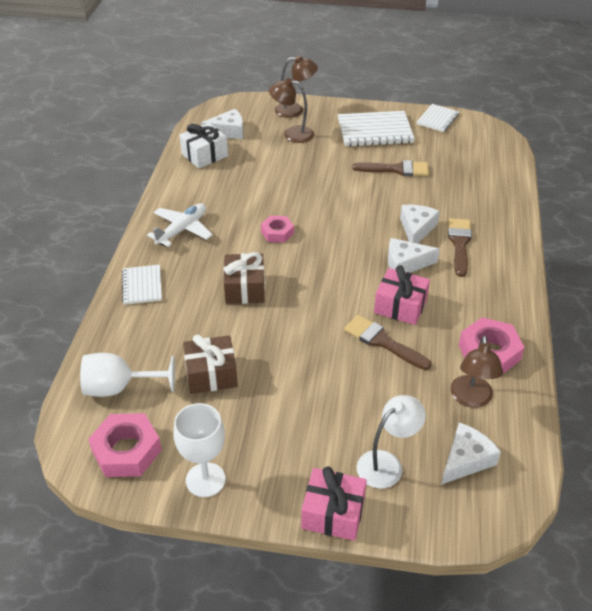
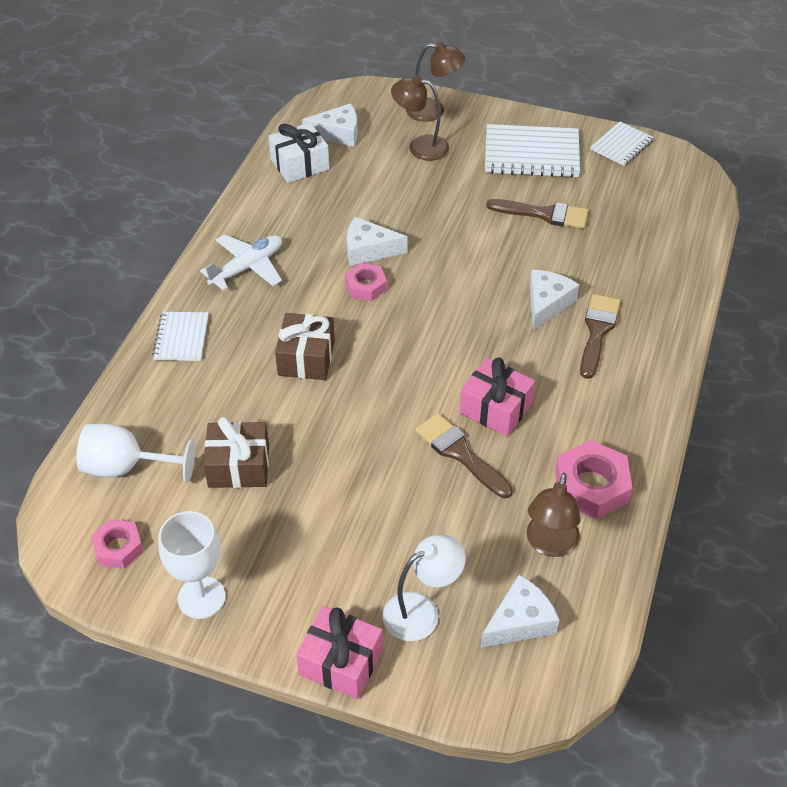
camera: 10 degrees right, 5 degrees up
(126, 451) = (118, 548): pink nut -> pink nut, size x0.62
(405, 264) = (519, 350): white cheese -> white cheese (368, 250)

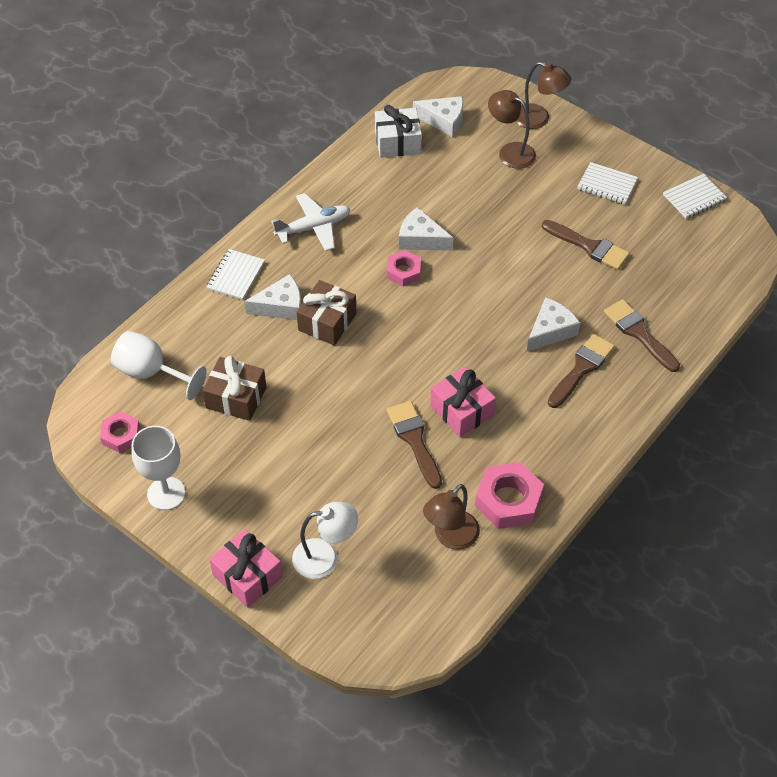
camera: 20 degrees right, 5 degrees up
(520, 621) = (397, 590): white cheese -> white cheese (281, 306)
(531, 153) = (607, 184): white notebook -> white notebook, size x0.58
(636, 282) = (639, 333): none -> brown brush

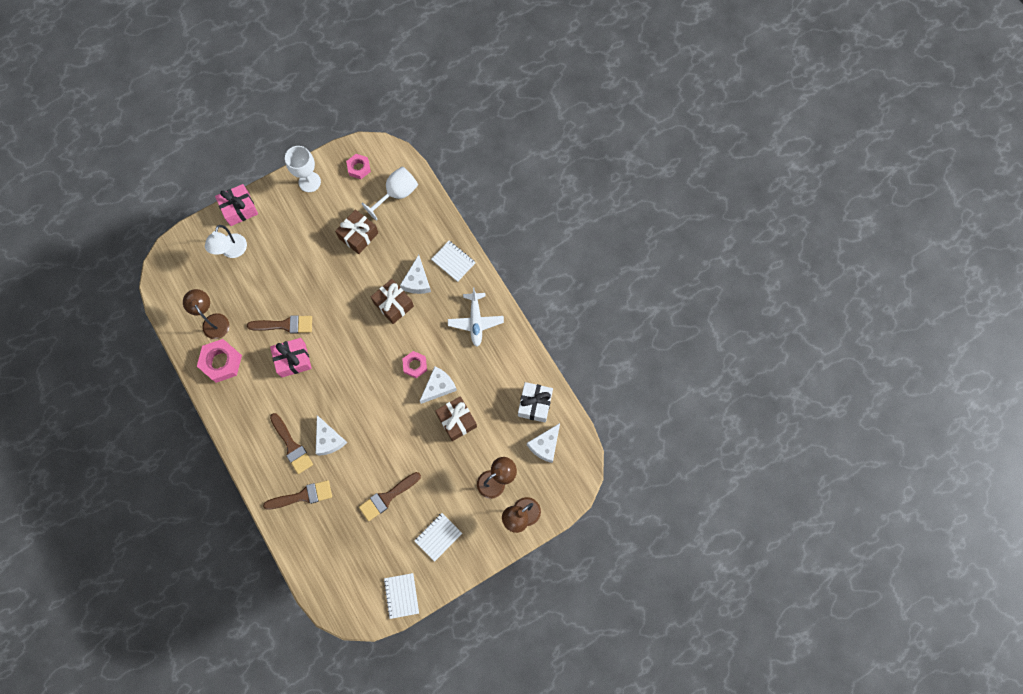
camera: 110 degrees right, 20 degrees up
(456, 208) = (456, 420): none -> brown gift

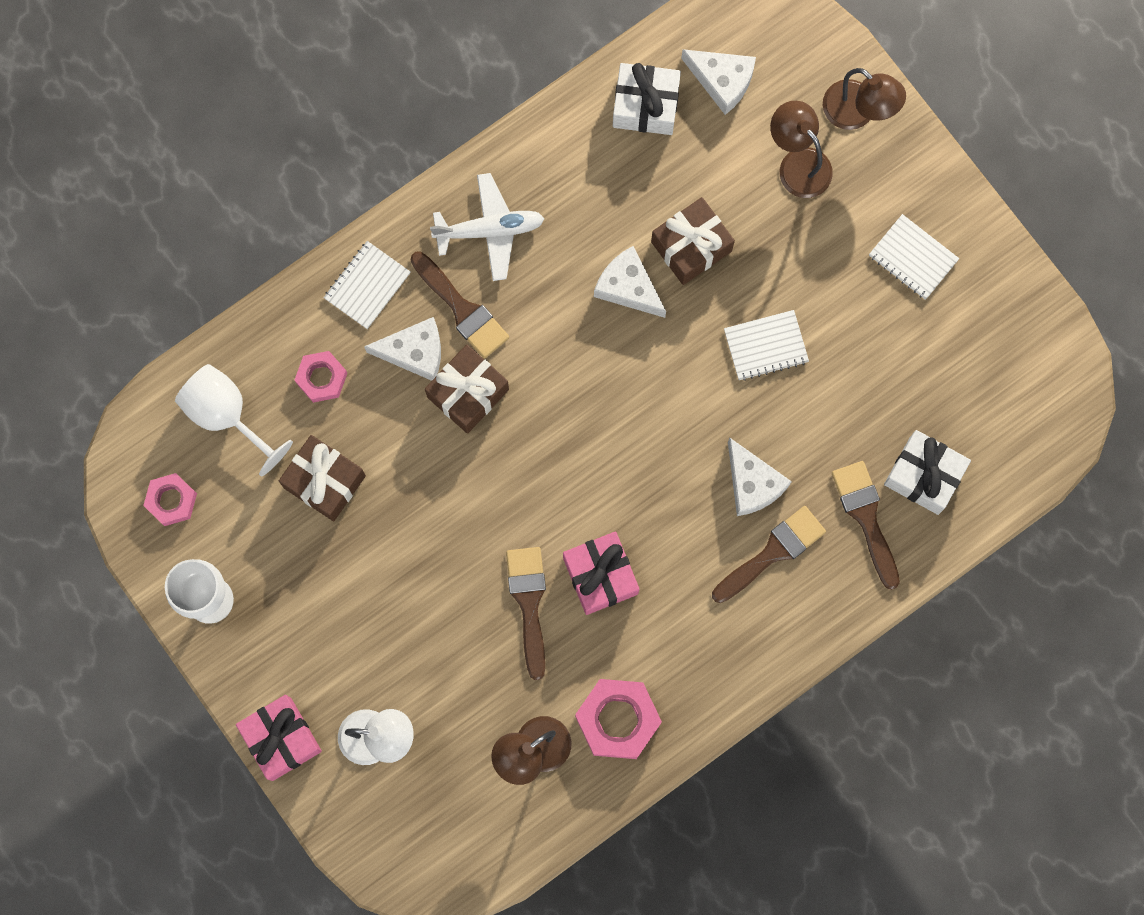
camera: 95 degrees left, 5 degrees up
(320, 529) = (924, 475): none -> white gift
(329, 439) = (752, 483): white cheese -> white cheese turned 90 degrees clockwise
(387, 497) = (851, 359): brown brush -> brown brush (462, 309)
(401, 595) = (1025, 312): white notebook -> white notebook (765, 346)
(415, 365) = (589, 337): pink nut -> pink nut (321, 378)

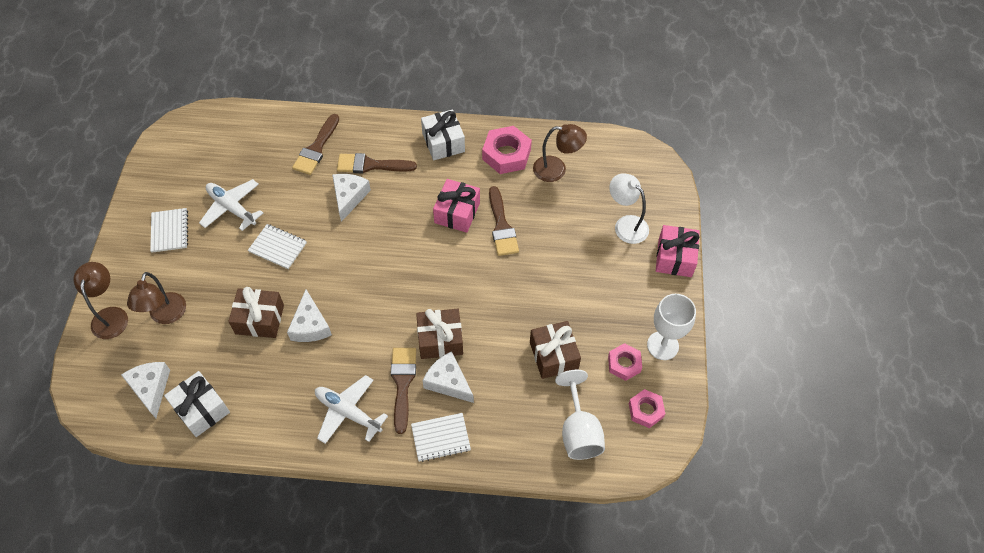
camera: 140 degrees left, 20 degrees down
(321, 378) = (509, 408): pink nut -> pink nut (624, 364)
(529, 603) = (501, 226): brown brush -> brown brush turned 45 degrees counterclockwise
(876, 347) = (231, 208): none -> white plane
(924, 475) = (274, 145): white gift -> white gift (443, 142)

